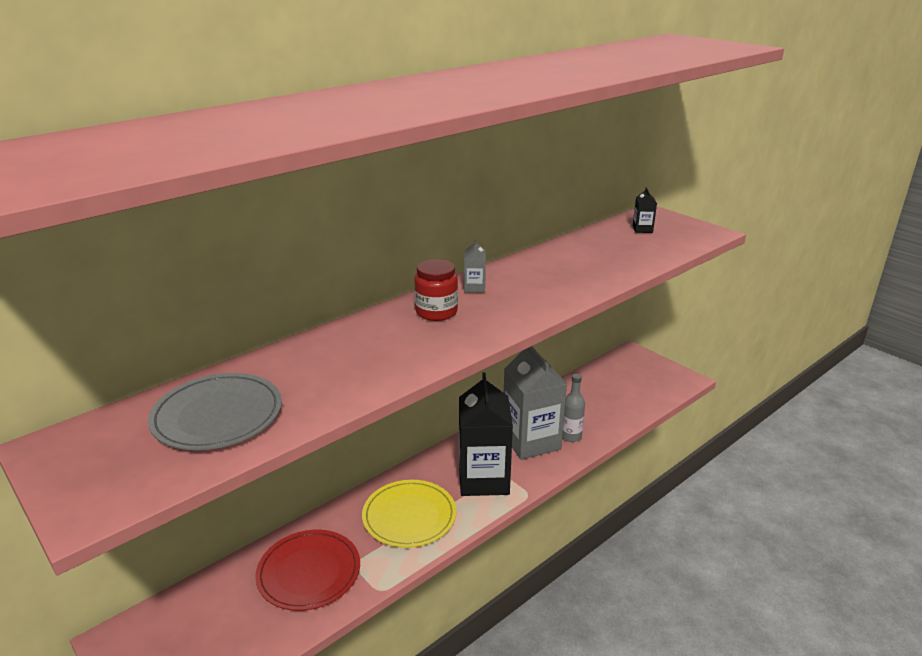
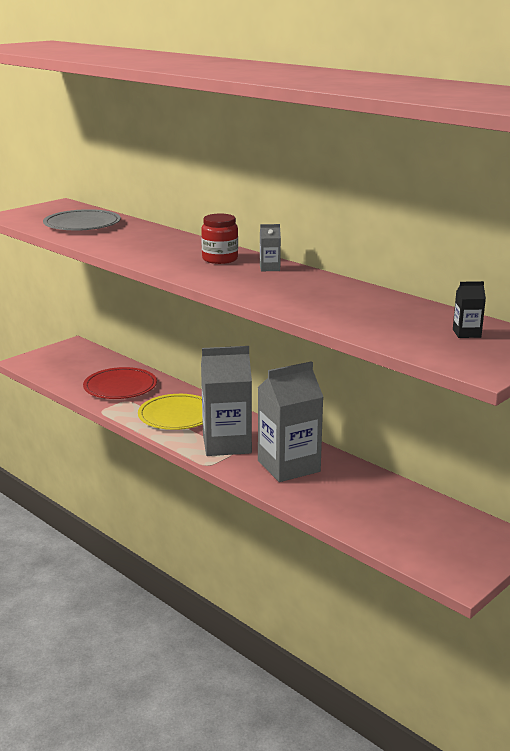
camera: 85 degrees right, 5 degrees down
(483, 479) = (226, 444): black carton -> grey carton
(571, 436) = (303, 488): grey bottle -> none

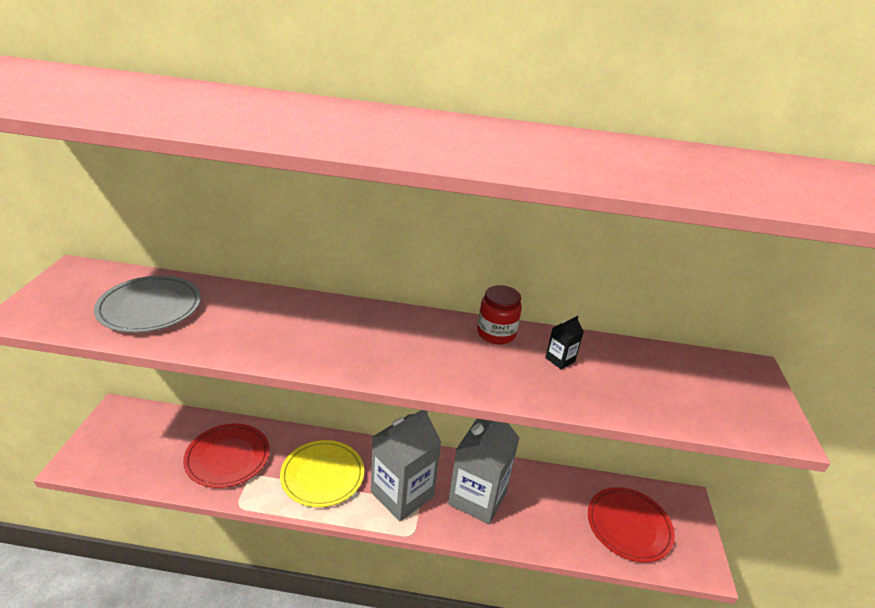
camera: 40 degrees left, 10 degrees up
(220, 259) = (381, 330): red jar -> red jar (496, 333)
(269, 268) = (444, 330): grey carton -> none
(415, 529) = (629, 526): none -> red plate
(466, 333) = (705, 378): black carton -> black carton (560, 359)

